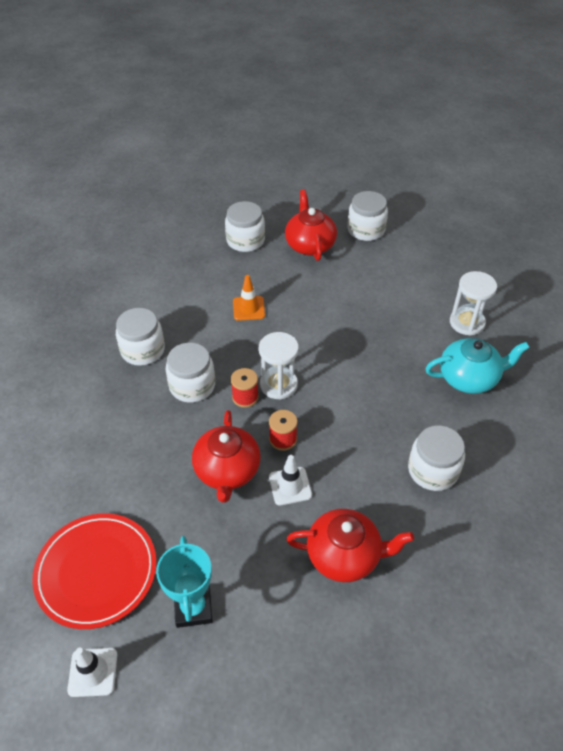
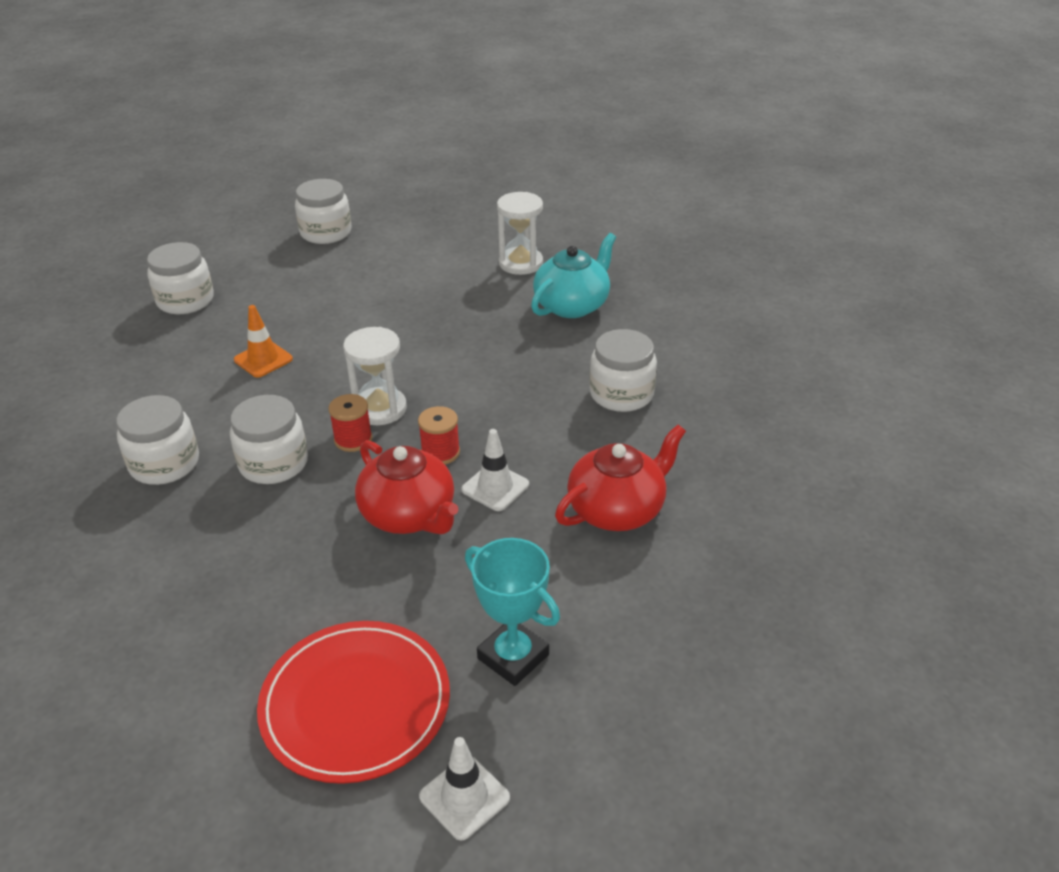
camera: 40 degrees left, 10 degrees down
(310, 245) = (273, 271): red teapot -> none

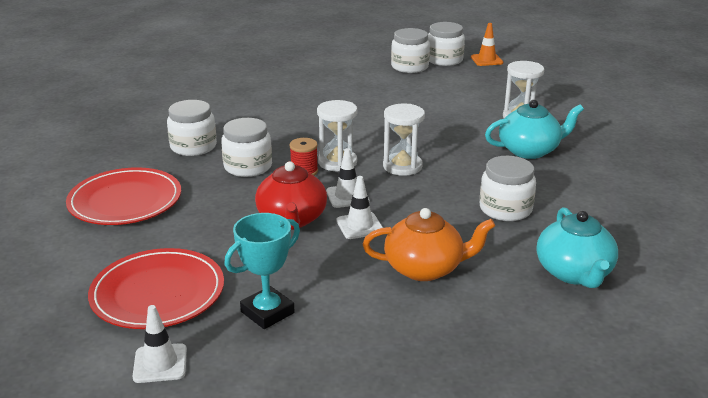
camera: 35 degrees right, 10 degrees down
(159, 592) = (125, 201): none -> red plate
(185, 300) = (291, 77): white jar -> white jar (444, 60)
(263, 359) = (300, 117): orange traffic cone -> orange traffic cone (486, 60)
(440, 452) = (347, 196): red spool -> white traffic cone
(460, 383) = (402, 166): none -> white hourglass
(513, 657) = (267, 312): turquoise trophy -> turquoise trophy turned 60 degrees clockwise
(617, 509) = (425, 268): red teapot -> orange teapot
(756, 444) = (574, 273): none -> turquoise teapot

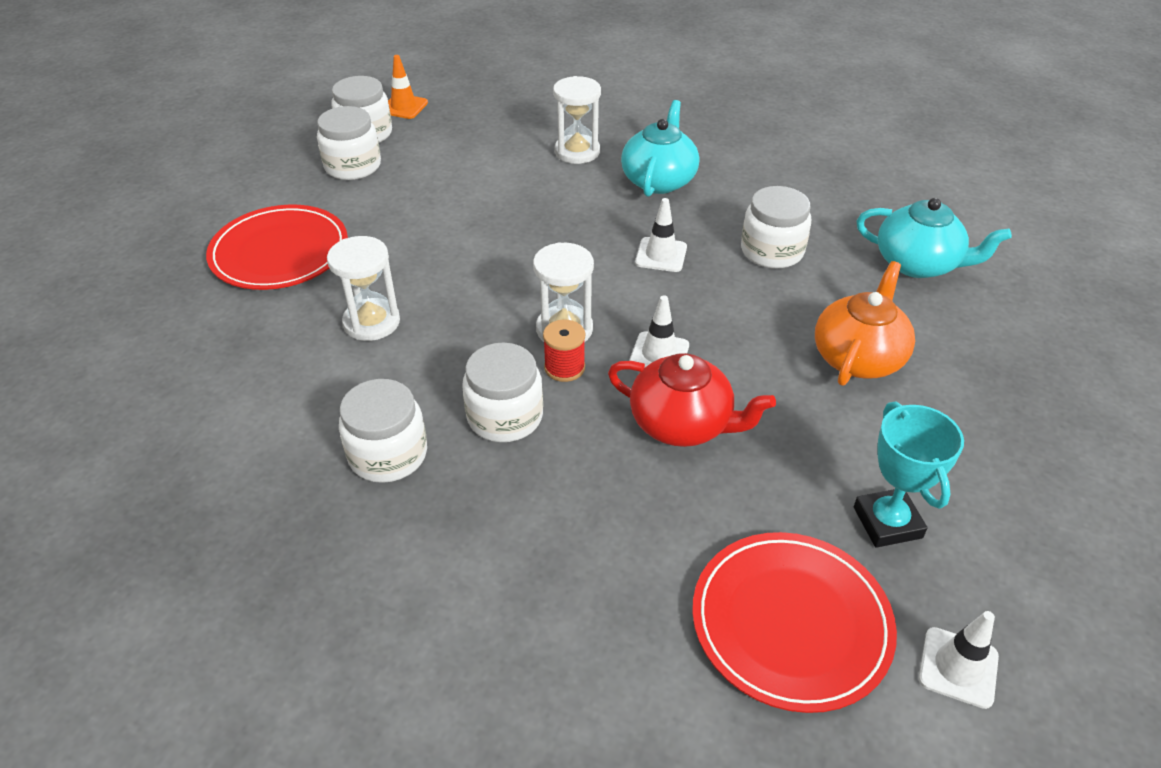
camera: 60 degrees left, 15 degrees up
(125, 201) = (500, 589): red plate -> red plate (280, 252)
(359, 226) = (737, 371): white traffic cone -> white traffic cone (661, 255)
(402, 166) = (619, 281): white hourglass -> white hourglass (371, 322)

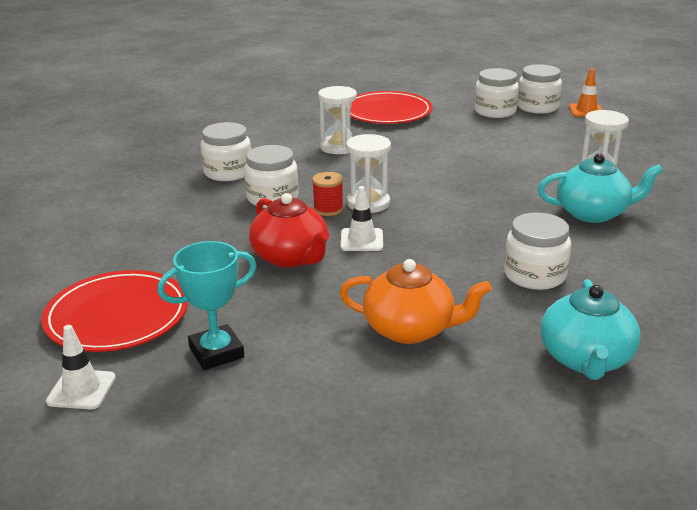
camera: 75 degrees right, 15 degrees down
(661, 255) = (485, 226): white traffic cone -> none
(682, 424) = (291, 257): red teapot -> red teapot turned 45 degrees counterclockwise

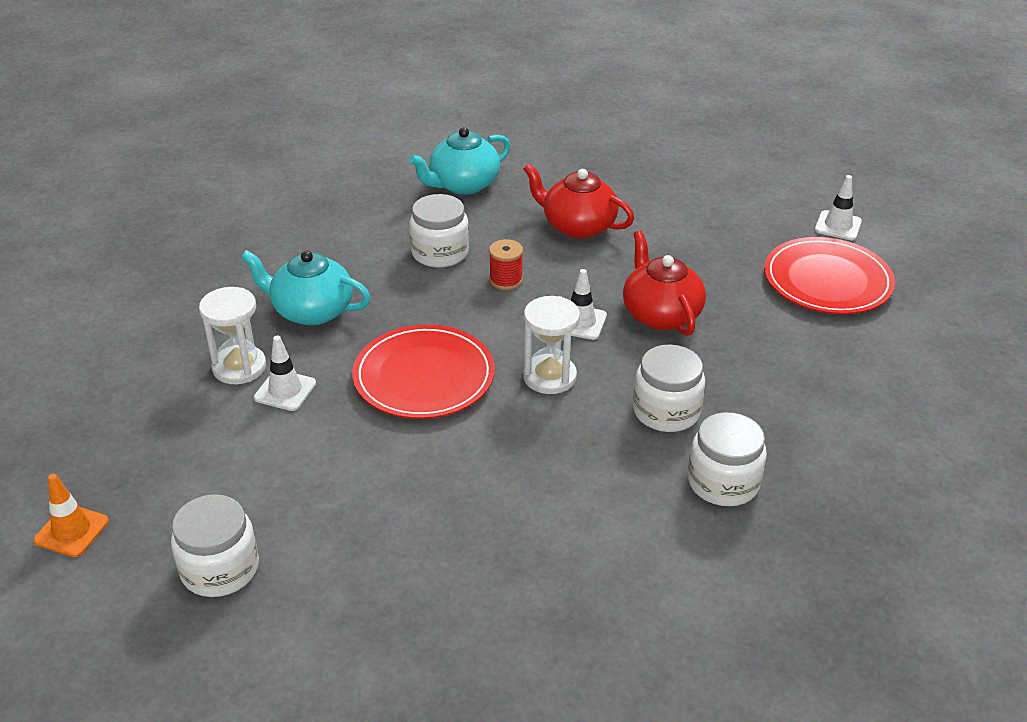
camera: 165 degrees left, 10 degrees up
(216, 352) = (737, 235): turquoise trophy -> none
(328, 209) = (601, 376): red spool -> red spool (506, 280)
(338, 147) = (542, 513): white hourglass -> none
(387, 112) = (409, 616): red plate -> red plate (424, 376)
(410, 329) = (577, 226): orange teapot -> red teapot
(537, 107) = (135, 565): white jar -> none
(550, 170) = (285, 390): none -> white traffic cone
(585, 359) = (463, 184): turquoise teapot -> turquoise teapot turned 150 degrees counterclockwise

